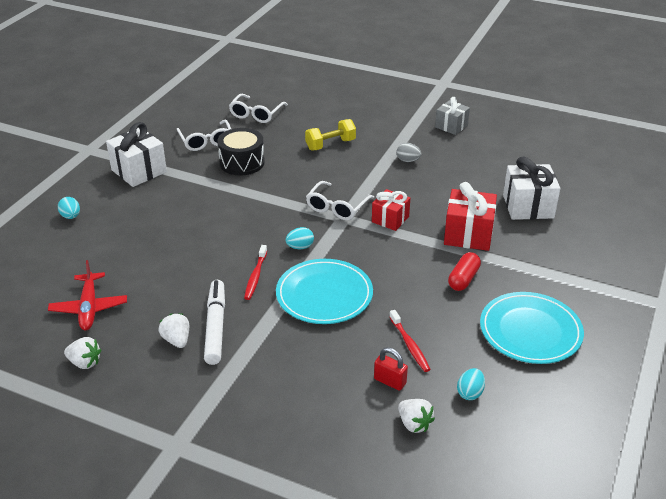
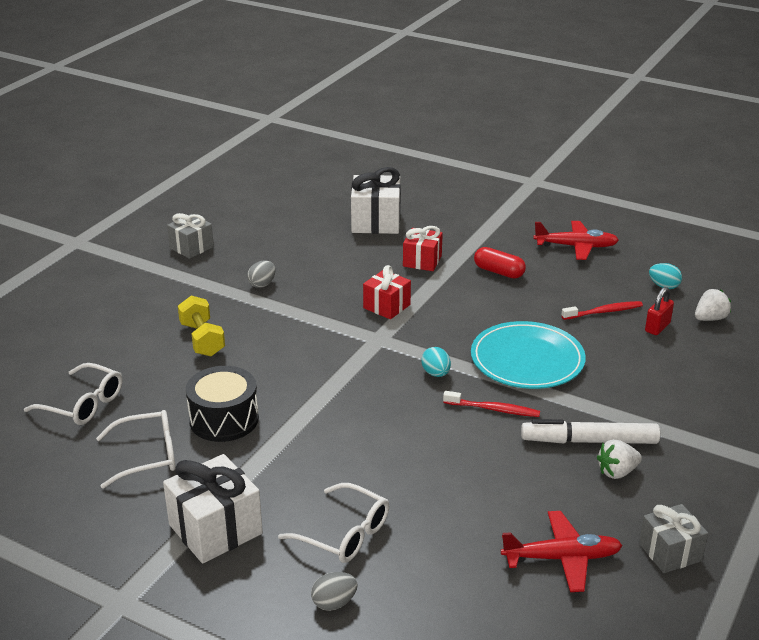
camera: 85 degrees left, 5 degrees down
(71, 216) = (334, 603): turquoise egg -> grey egg
(85, 363) = (670, 552): white strawberry -> grey gift
(337, 207) = (355, 342): white glasses -> white glasses (344, 534)
(468, 234) = (422, 261): red gift -> red gift, size x0.64
(530, 331) = (575, 246): turquoise plate -> red plane

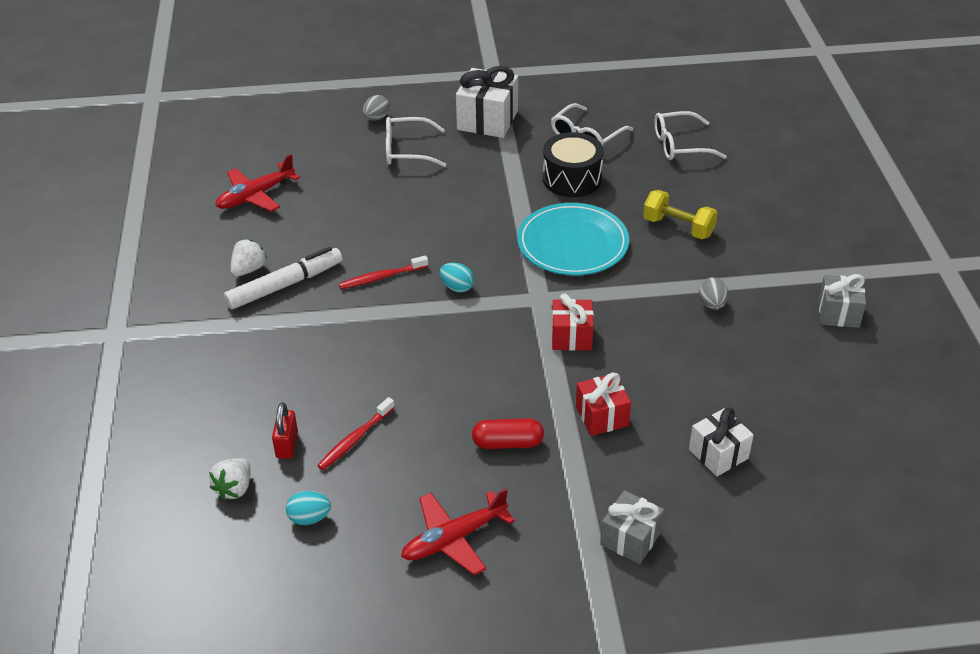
camera: 145 degrees right, 10 degrees up
(375, 222) = (718, 454): white gift -> white gift, size x0.64
(527, 360) = (390, 339): turquoise plate -> turquoise plate (572, 243)
(670, 552) = (183, 230): grey gift -> grey gift (630, 538)

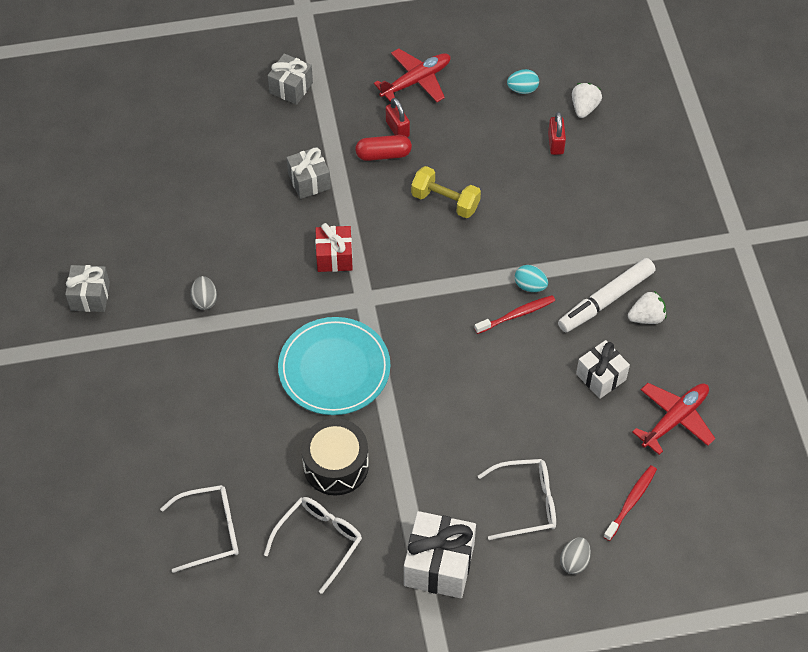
camera: 175 degrees right, 15 degrees up
(249, 269) = (646, 317): white strawberry -> white strawberry turned 135 degrees counterclockwise
(355, 439) = (503, 151): red toothbrush -> red toothbrush (631, 502)
(457, 287) = (443, 306): turquoise egg -> turquoise egg (530, 286)
(486, 474) = (397, 129): none -> red padlock
(601, 416) = (309, 181): red gift -> grey gift
(678, 227) = (226, 397): yellow dumbbell -> yellow dumbbell (445, 201)
(718, 454) = (219, 154): white gift -> white gift (601, 377)

